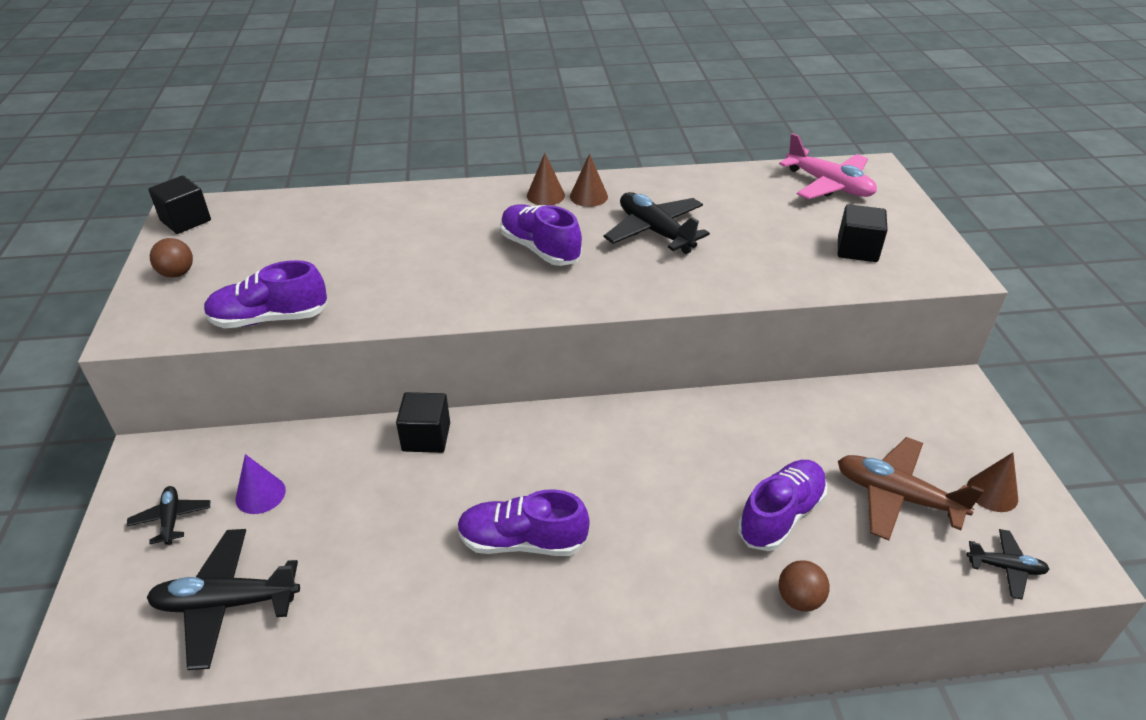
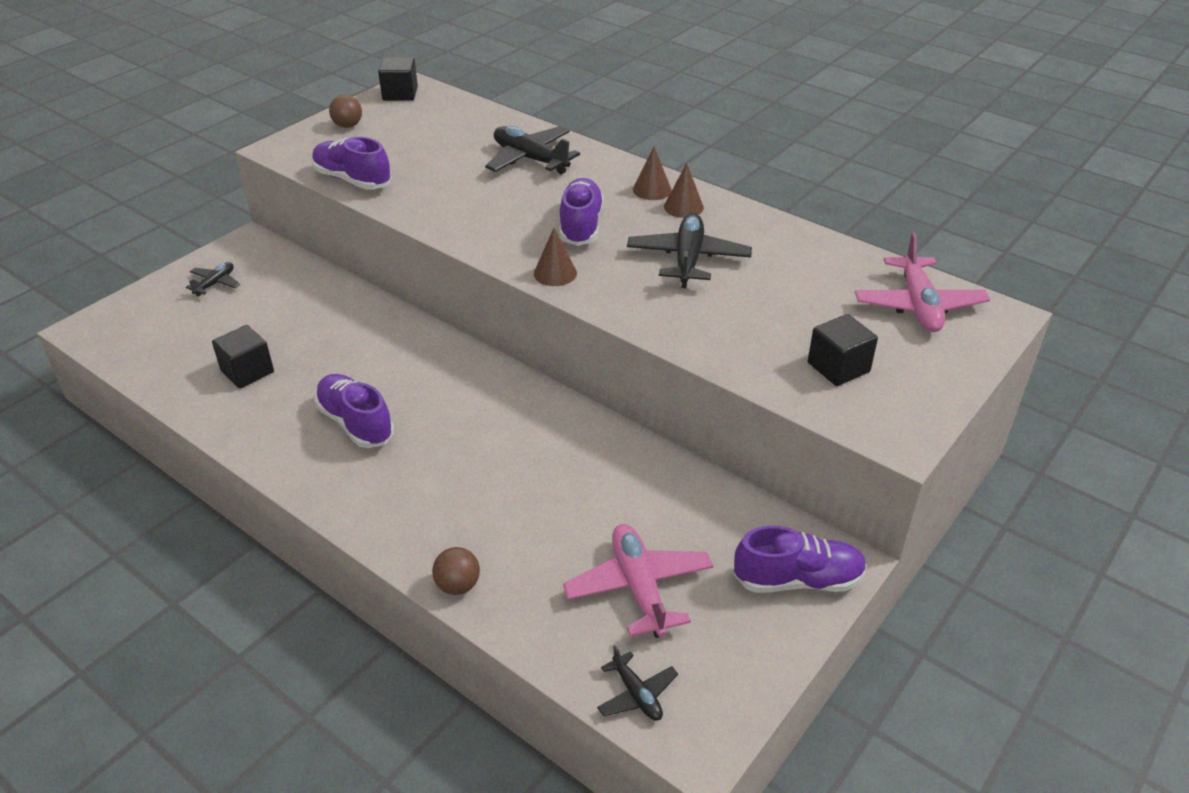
camera: 45 degrees right, 0 degrees up
(226, 603) = (180, 344): black plane -> black plane (530, 159)
(260, 494) = (269, 299): purple cone -> none
(426, 437) = (395, 326): black cube -> black cube (247, 371)
(780, 515) = (532, 532): purple shoe -> purple shoe (797, 580)
(896, 496) = (639, 587): brown plane -> pink plane
(992, 492) = (722, 646): brown cone -> brown cone (555, 273)

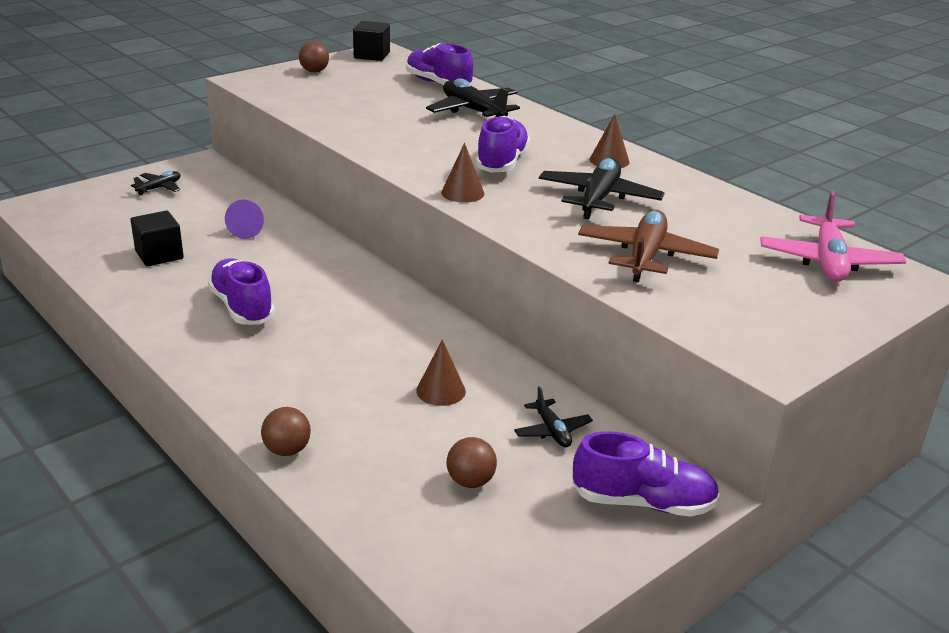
camera: 10 degrees right, 10 degrees down
(328, 324) = (248, 230): none -> purple cone
(352, 180) = (301, 107): purple shoe -> purple shoe (438, 84)
(637, 694) = (435, 574): black plane -> black plane (552, 431)
(639, 587) = (470, 481): pink plane -> brown ball
(652, 190) = (582, 145): brown cone -> brown cone (441, 391)
(752, 327) = (645, 256): none -> brown plane
(838, 367) = (725, 298): black cube -> none

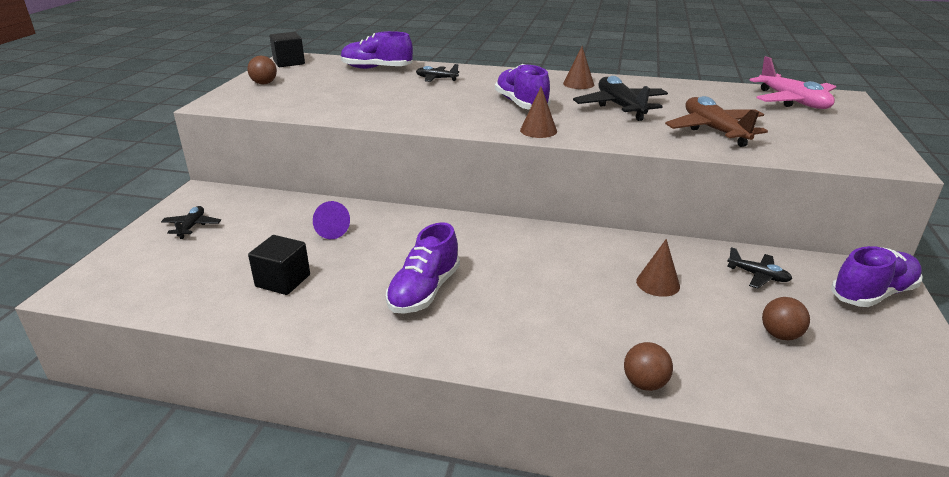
camera: 35 degrees left, 0 degrees up
(242, 307) = (424, 291): purple shoe -> purple shoe turned 90 degrees counterclockwise
(473, 111) = (436, 79): black plane -> black plane, size x0.54

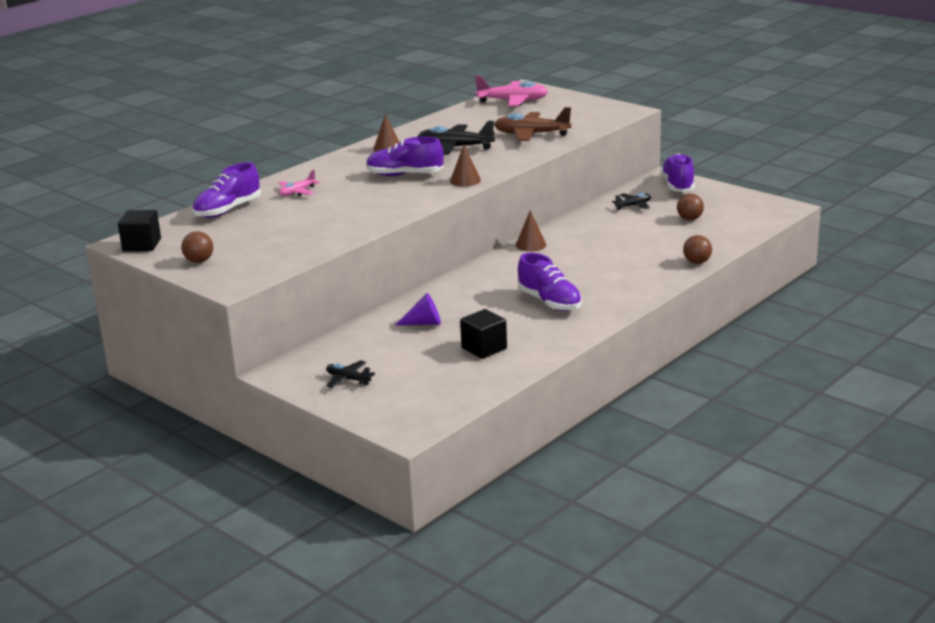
camera: 60 degrees left, 5 degrees down
(436, 79) = (297, 192): black plane -> pink plane
(658, 283) = (613, 233): brown cone -> brown cone (531, 245)

